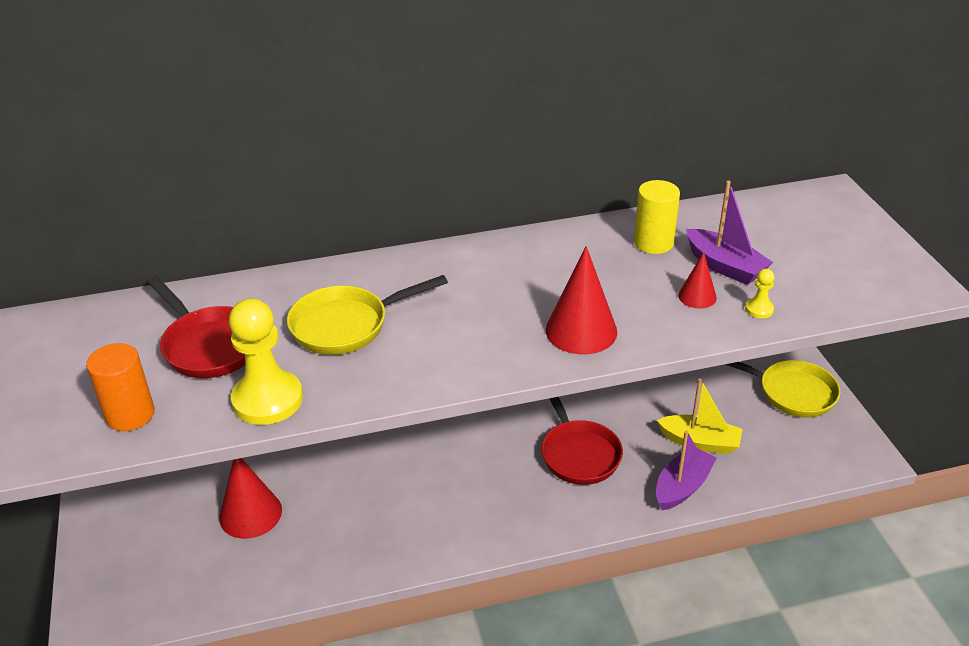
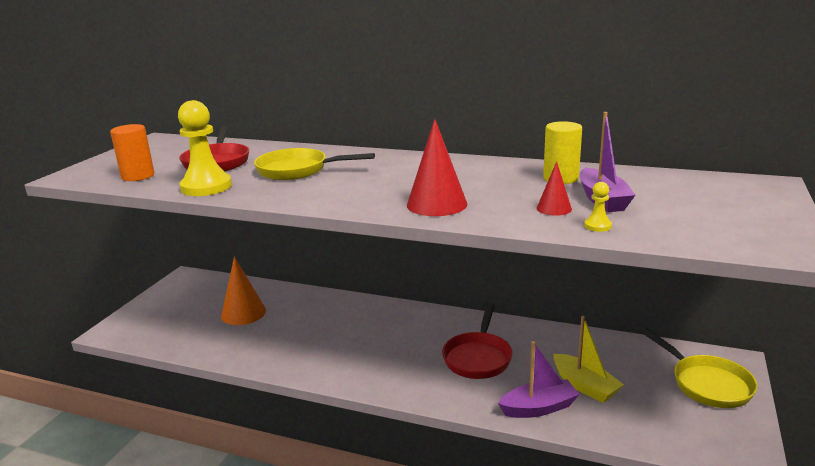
camera: 35 degrees right, 15 degrees down
(250, 513) = (243, 313): red cone -> orange cone

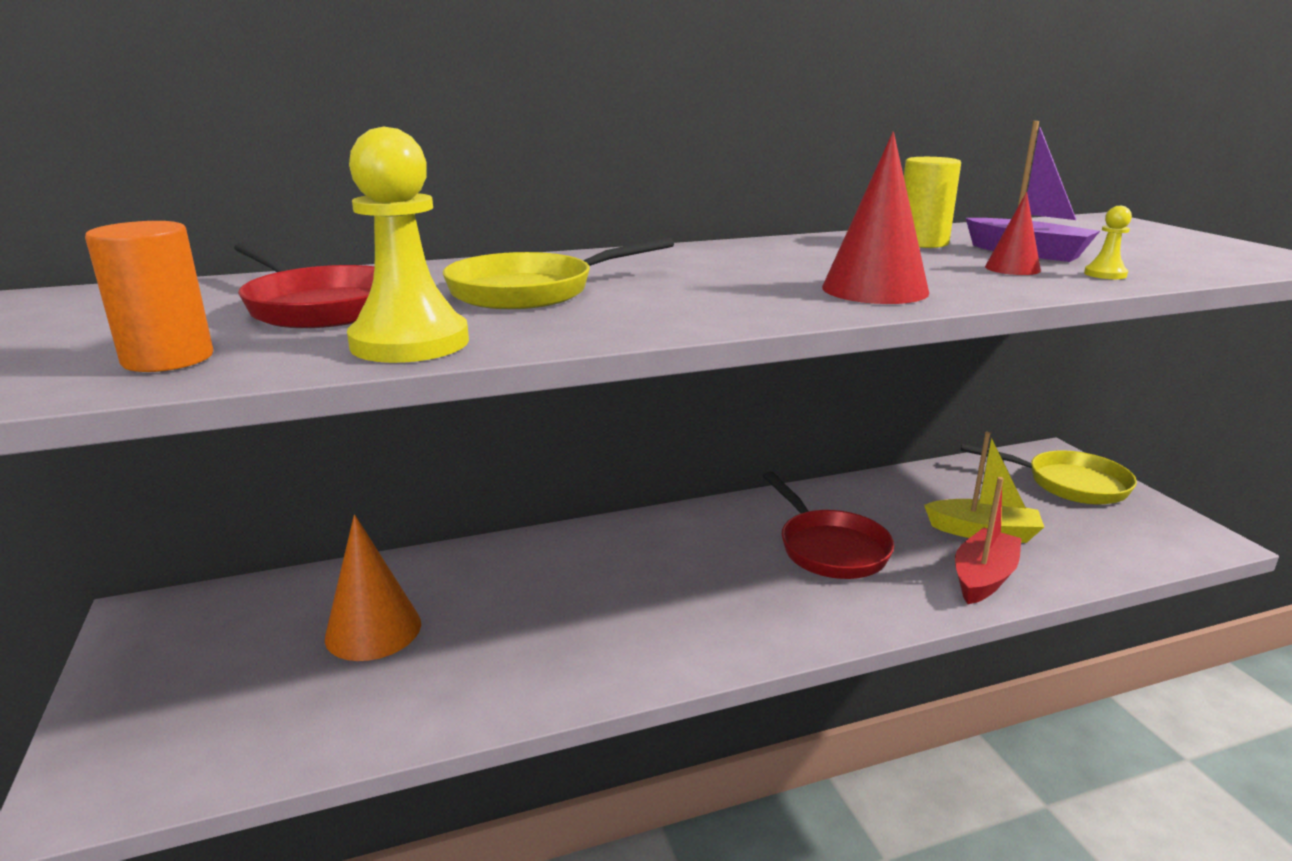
camera: 40 degrees left, 0 degrees up
(539, 408) = (983, 578): purple boat -> red boat

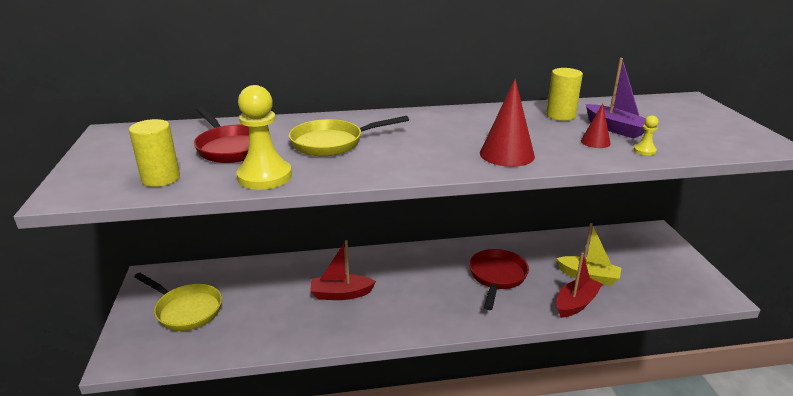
camera: 10 degrees right, 5 degrees up
(168, 359) = (161, 178): orange cylinder -> yellow cylinder
(373, 630) = (254, 296): orange cone -> none
(550, 607) = (341, 294): none -> red boat
(829, 548) = (497, 277): red pan -> red pan turned 150 degrees counterclockwise
(1069, 484) = (655, 251): yellow pan -> yellow pan (186, 310)

